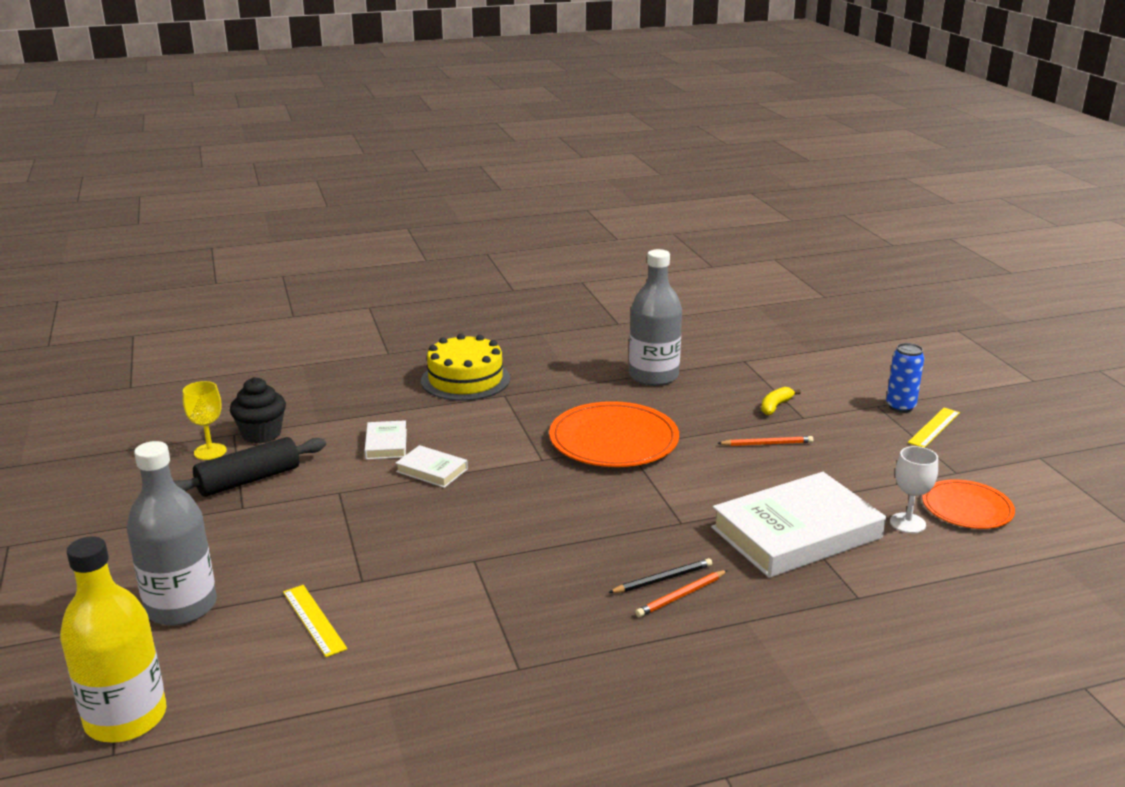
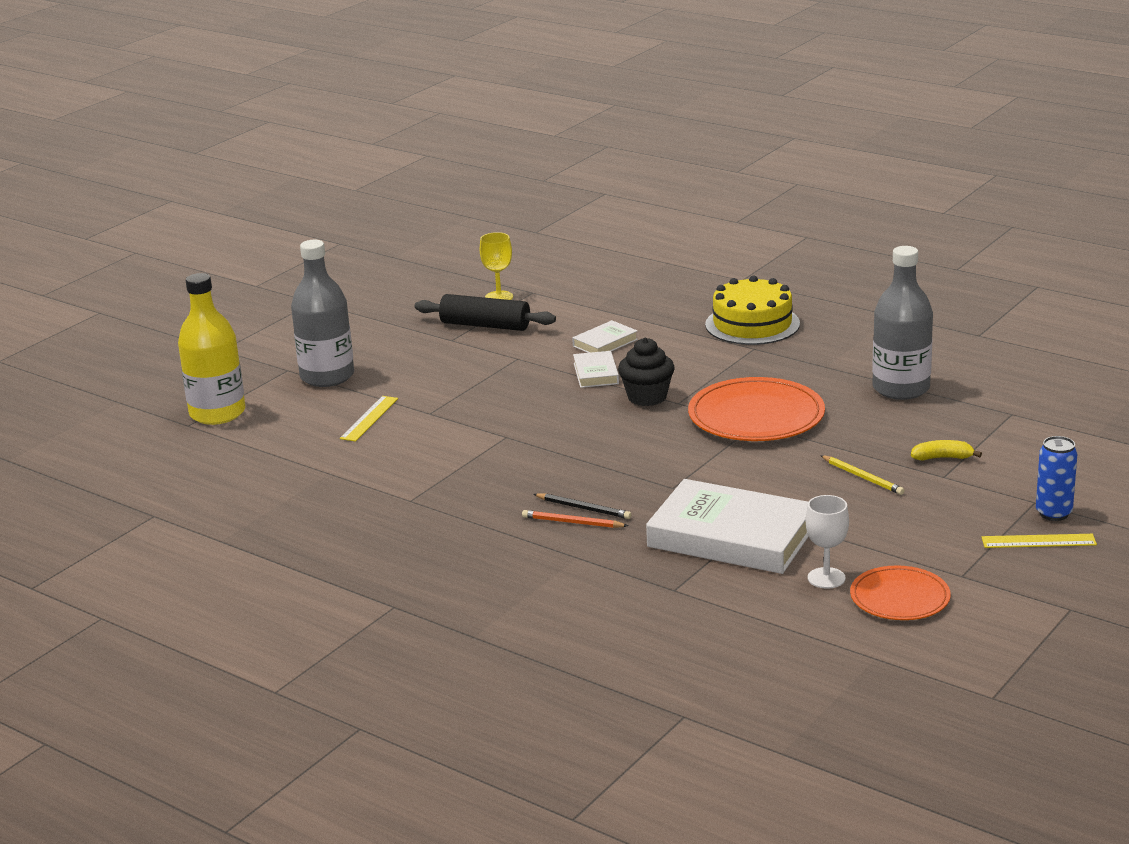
camera: 55 degrees right, 0 degrees up
(261, 434) = (547, 300): black cupcake -> black cupcake (647, 397)
(767, 444) = (862, 477): orange pencil -> yellow pencil

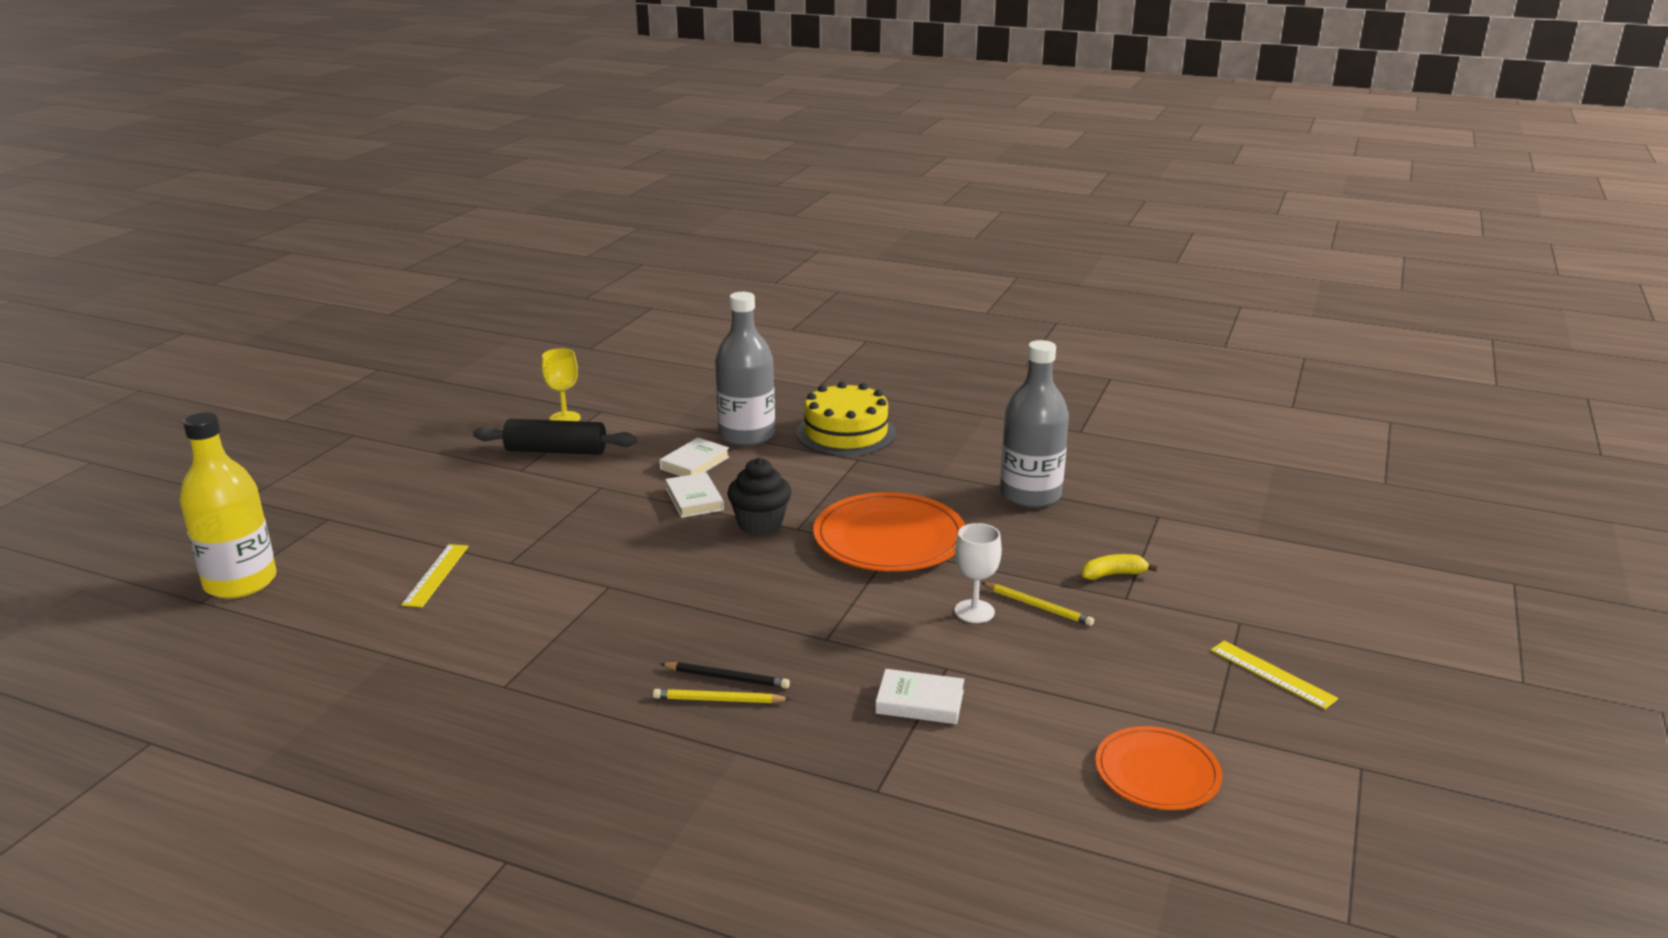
camera: 15 degrees left, 0 degrees up
(327, 376) = (378, 524): grey bottle -> grey bottle (746, 435)
(572, 522) = (718, 700): orange pencil -> yellow pencil
(731, 536) = (920, 702): white book -> white book, size x0.46
(826, 578) = (1057, 752): white goblet -> white goblet (974, 611)
(1038, 541) = (1272, 674): yellow ruler -> yellow ruler turned 60 degrees clockwise
(1053, 513) = (1268, 635): blue can -> none

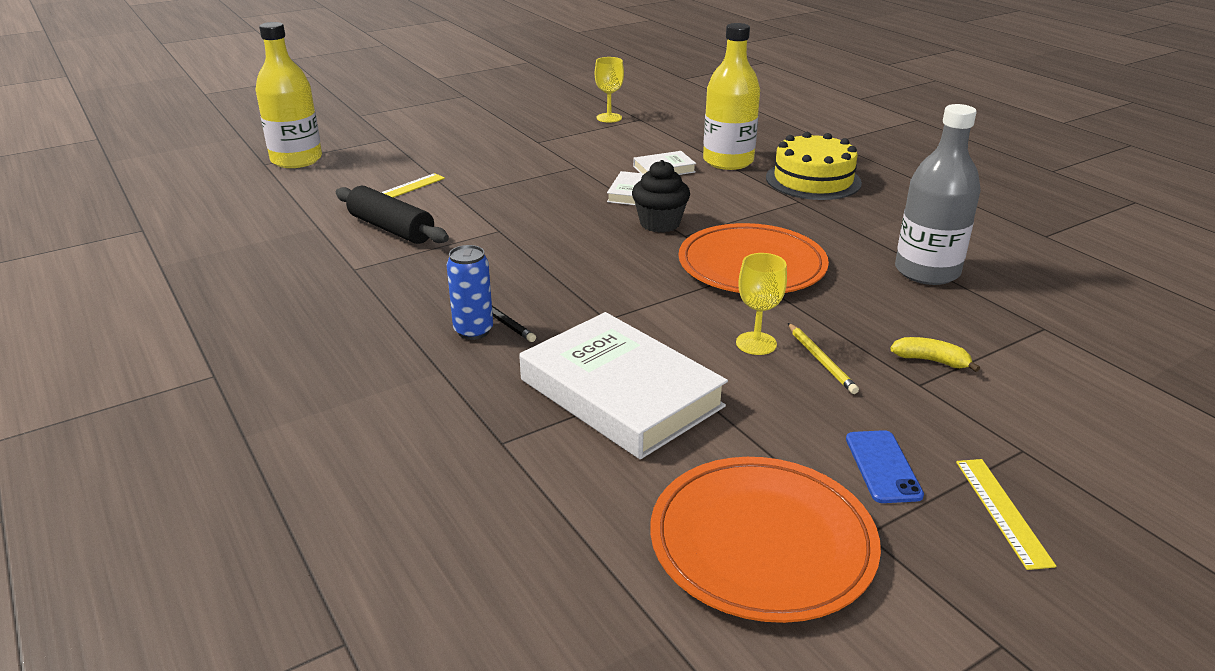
camera: 35 degrees right, 5 degrees up
(556, 451) = (576, 136): black rolling pin -> black rolling pin (391, 229)
(718, 700) = (473, 331): yellow pencil -> blue can
(746, 435) = (728, 161): grey bottle -> yellow bottle
(920, 702) = (620, 393): white book -> white book, size x2.17
(974, 611) = (756, 343): white goblet -> yellow goblet
(1157, 773) = (762, 542): orange plate -> orange plate, size x1.62
(1170, 676) = (882, 467): none -> blue phone

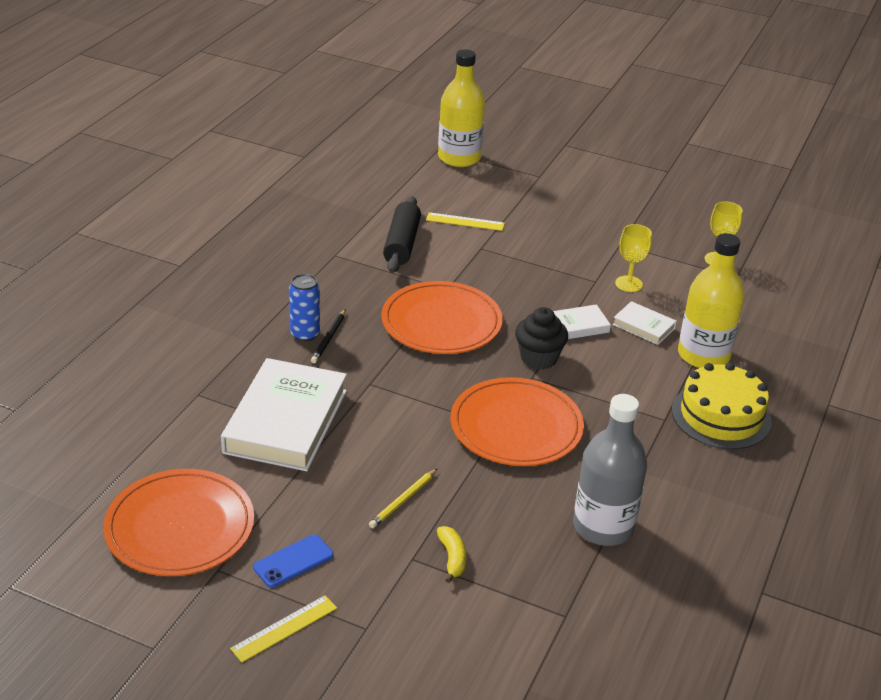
camera: 55 degrees right, 5 degrees up
(550, 250) = (441, 322): none -> orange plate
(756, 343) = (399, 462): yellow goblet -> yellow goblet (628, 284)

